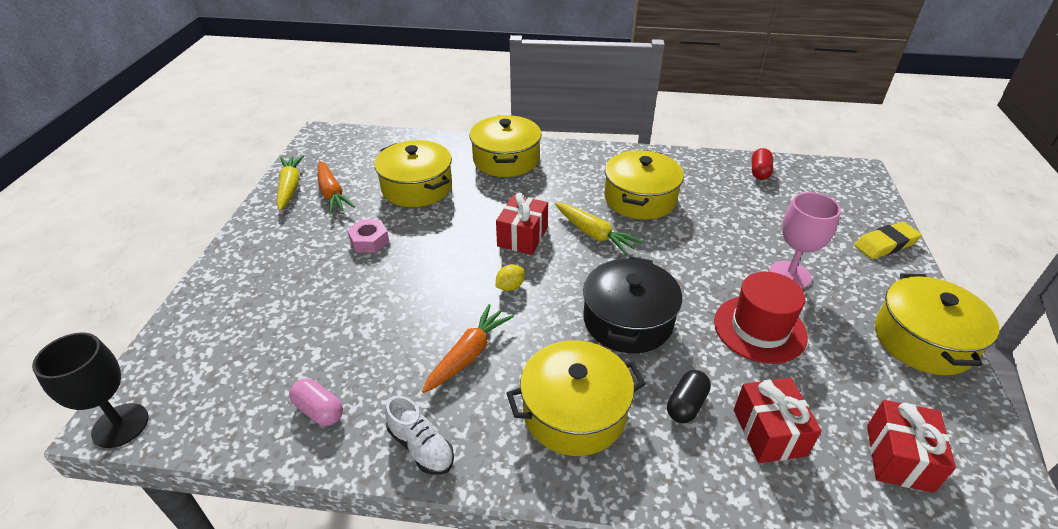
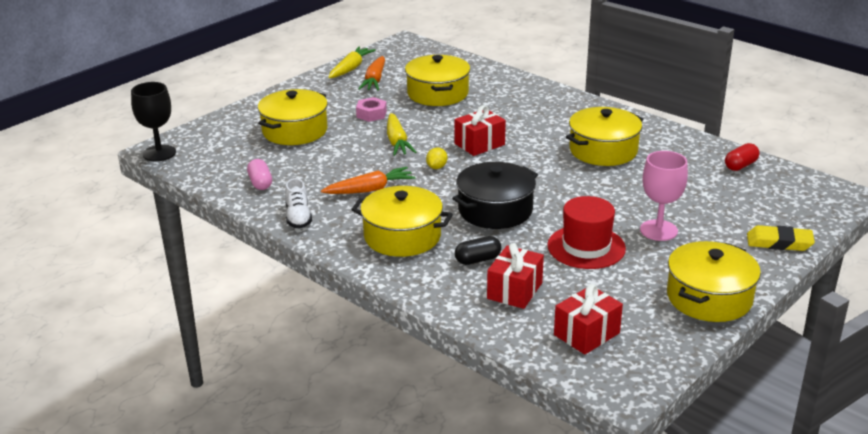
camera: 35 degrees right, 10 degrees down
(506, 159) = (526, 95): yellow pot -> yellow pot (295, 131)
(510, 287) = (436, 167): yellow lemon -> yellow lemon turned 60 degrees counterclockwise
(593, 234) = (535, 159): yellow carrot -> yellow carrot (397, 141)

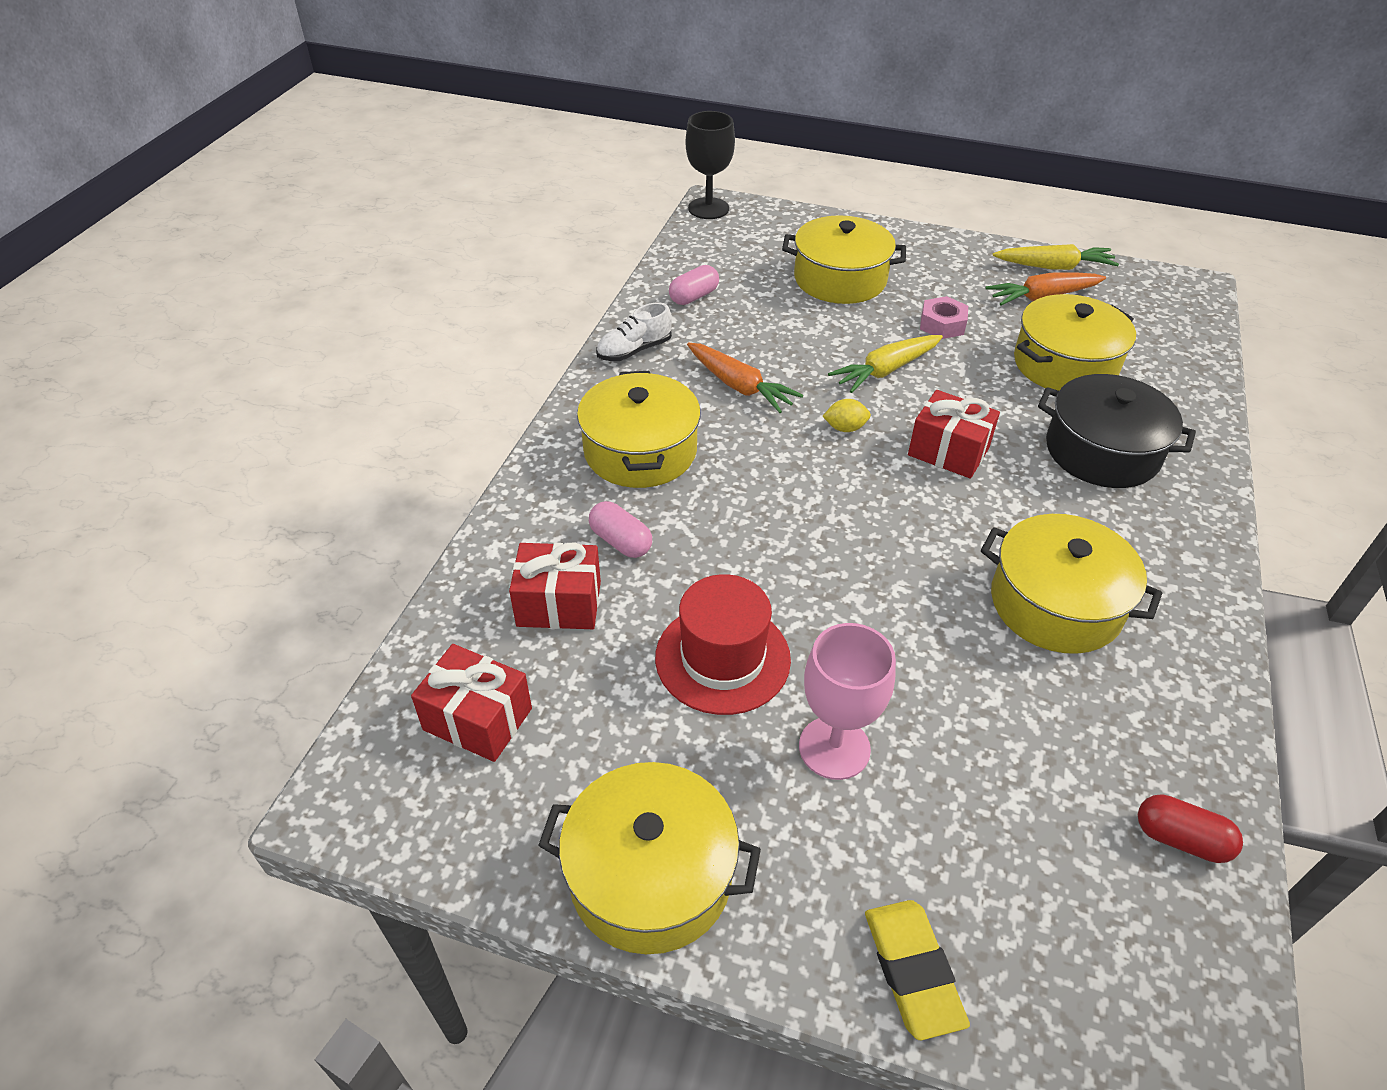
camera: 65 degrees right, 15 degrees up
(478, 260) = (620, 541): black capsule -> pink capsule
(495, 210) = (766, 522): black pot -> black pot (1102, 451)

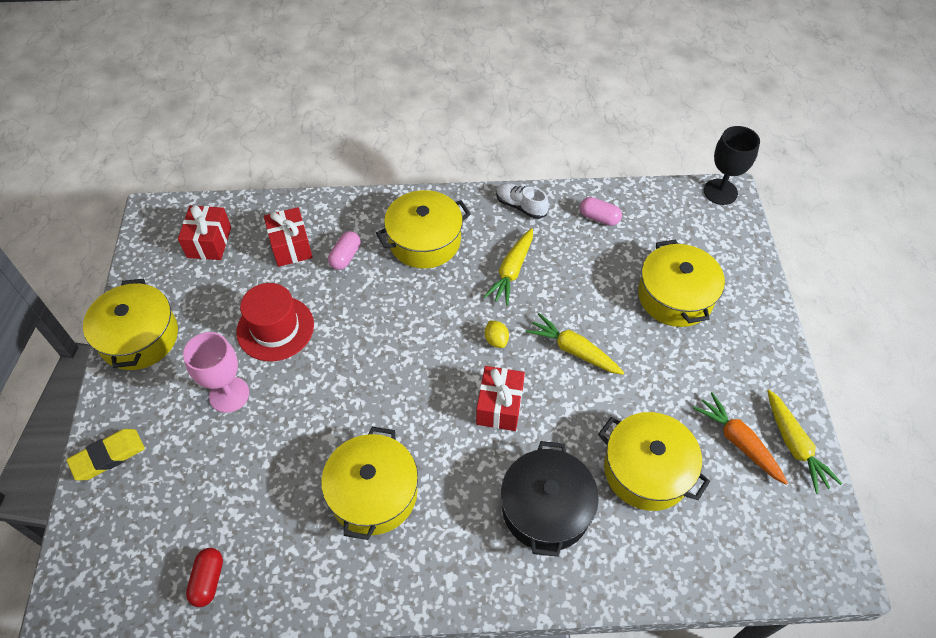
camera: 70 degrees right, 10 degrees up
(739, 386) = (512, 271): orange carrot -> yellow carrot
(942, 324) = (653, 375): pink nut -> none

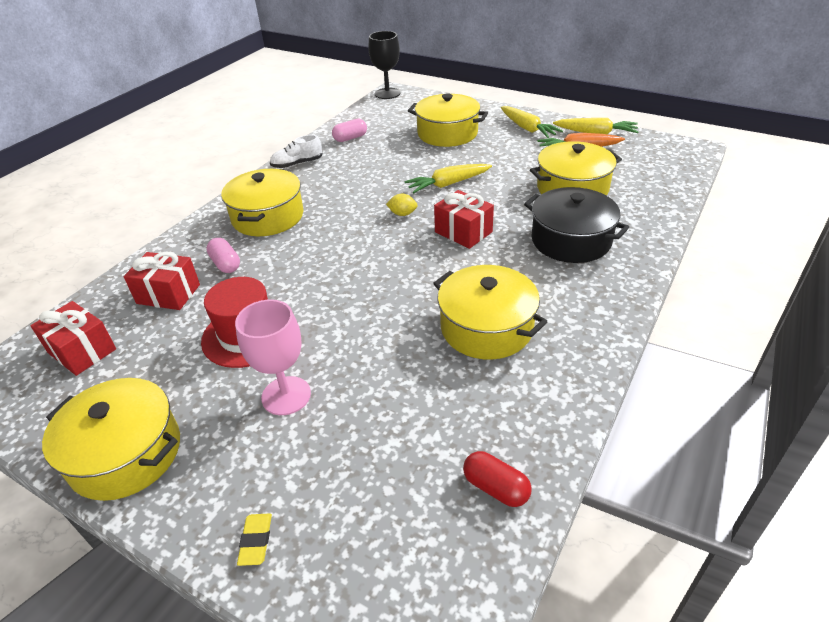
camera: 55 degrees left, 15 degrees down
(108, 456) = (256, 541): yellow eraser -> yellow eraser, size x0.59
(512, 271) = (349, 186): yellow carrot -> yellow carrot (527, 128)

